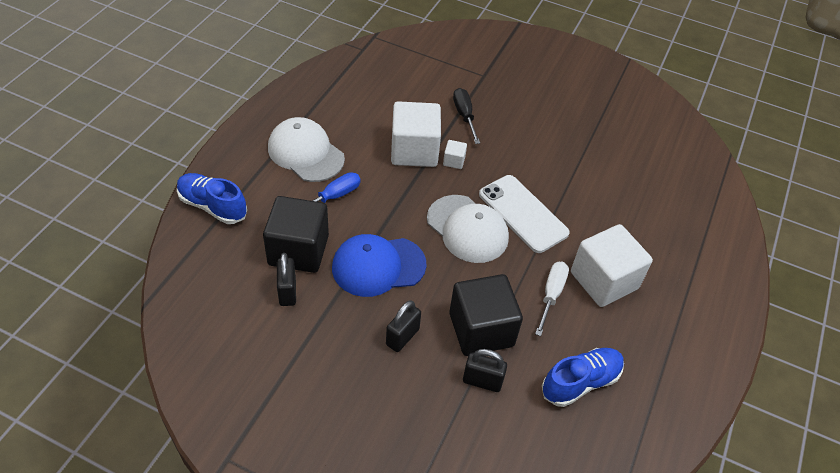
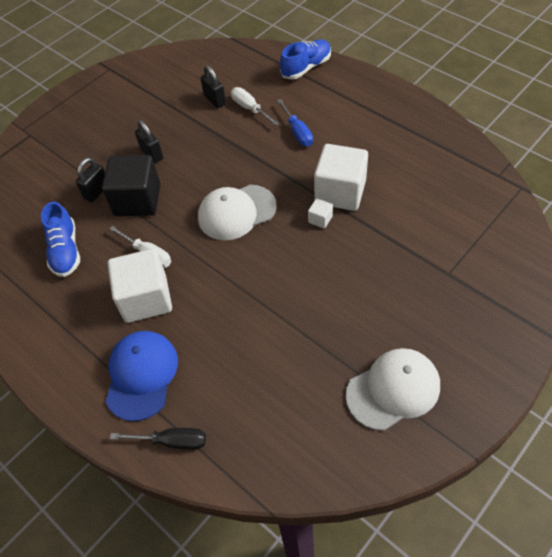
camera: 115 degrees right, 5 degrees up
(287, 291) = (215, 100): black padlock -> black padlock turned 45 degrees clockwise
(298, 250) = (249, 108): black cube -> white screwdriver
(305, 153) = (352, 120): white cap -> white cap (393, 390)
(378, 266) = (219, 150): blue cap -> blue cap (141, 375)
(464, 115) = (383, 241): black screwdriver -> black screwdriver (172, 441)
(522, 214) = (241, 257): white phone -> none

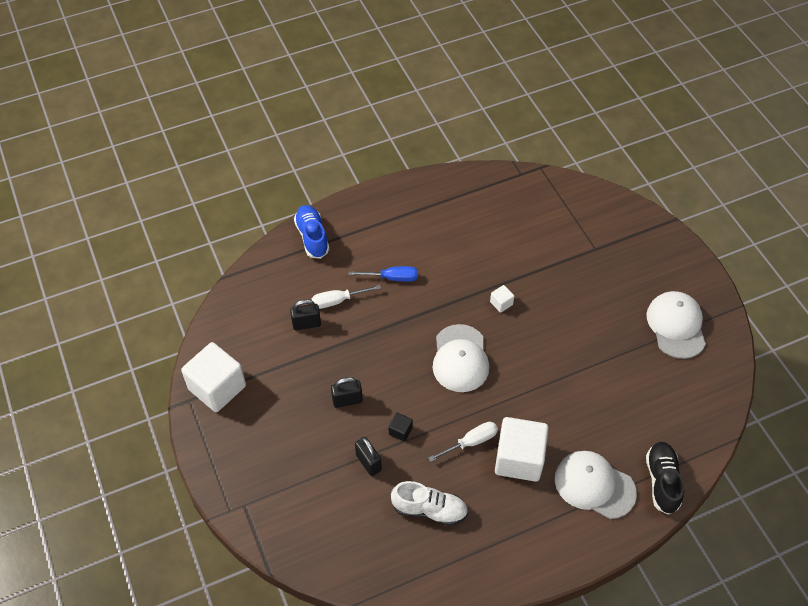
camera: 70 degrees left, 0 degrees up
(65, 250) = (429, 510): blue shoe -> white shoe
(137, 200) = (400, 431): black cube -> black cube, size x0.42
(141, 375) = (594, 485): blue cap -> white cap
(172, 441) = (662, 481): black screwdriver -> black shoe
(340, 192) = (480, 278): white cube -> white cube (217, 387)

